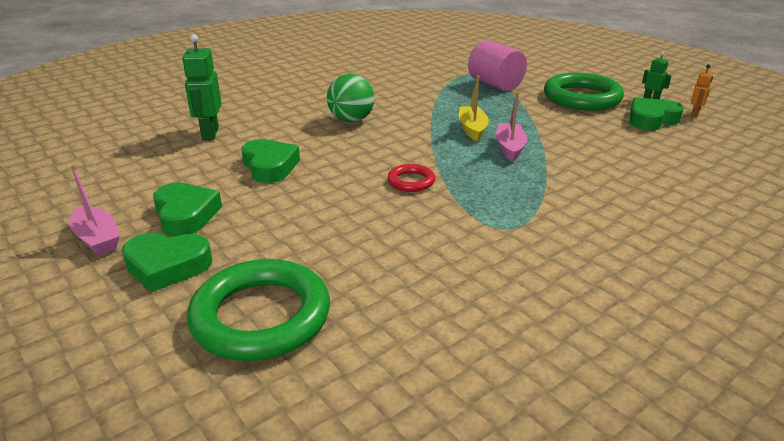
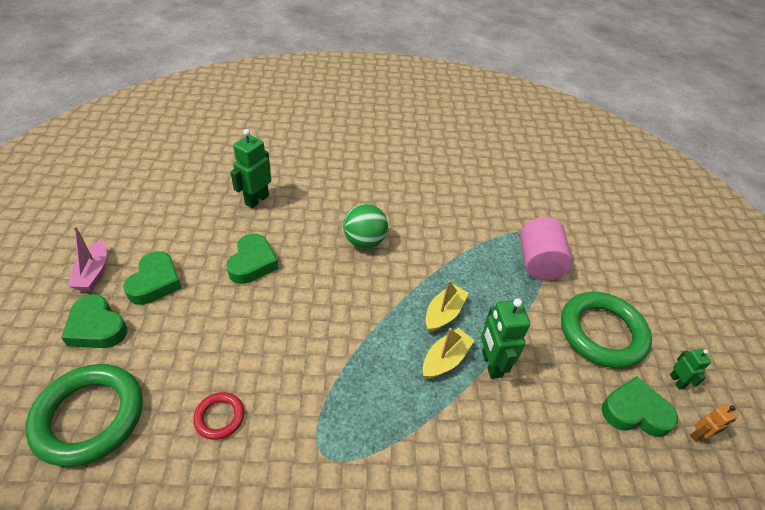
camera: 35 degrees right, 15 degrees up
(411, 181) = (322, 347): red ring -> red ring (219, 417)
(509, 148) = (445, 359): pink boat -> yellow boat
(542, 137) = (491, 364): none -> green robot

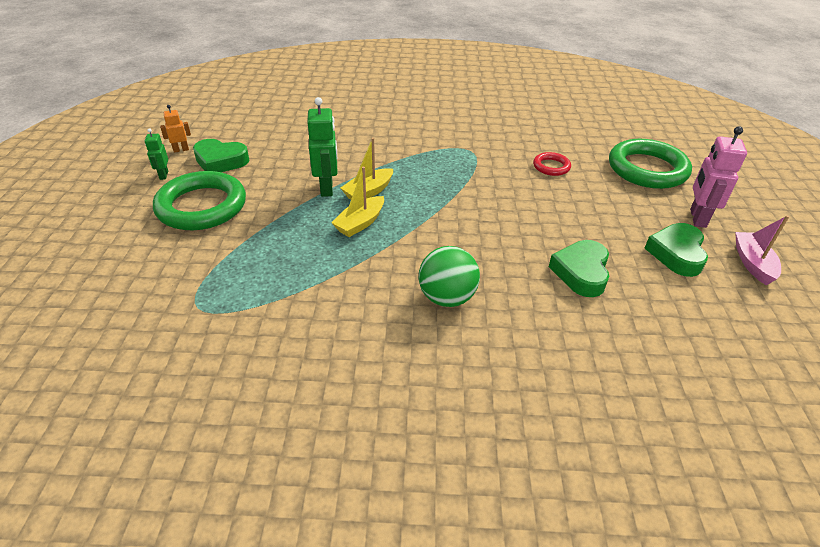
camera: 175 degrees left, 5 degrees down
(97, 327) = (697, 218): green heart -> pink robot
(256, 200) = (622, 363): green robot -> none
(539, 263) = (221, 270): pink cylinder -> none

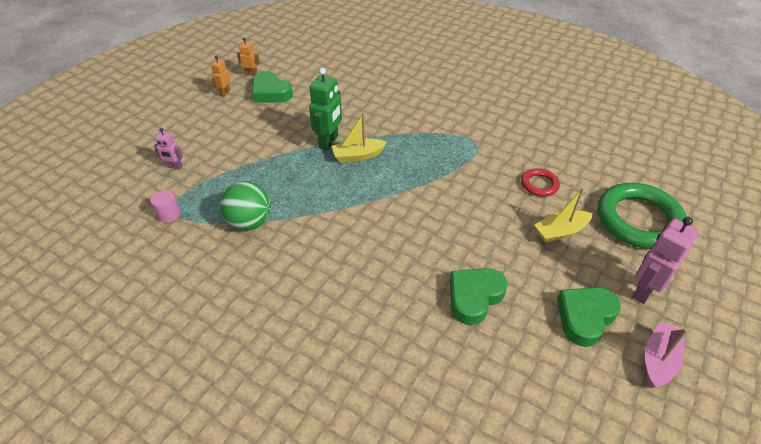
camera: 30 degrees right, 5 degrees up
(163, 175) = (224, 93): green robot -> orange robot
(163, 265) = (174, 167): none -> pink robot
(199, 315) = (169, 214): none -> pink cylinder
(202, 206) = (231, 128): green ring -> none
(360, 223) = (329, 182): yellow boat -> yellow boat (560, 232)
(447, 298) = (343, 272): green ball -> green ball (250, 222)

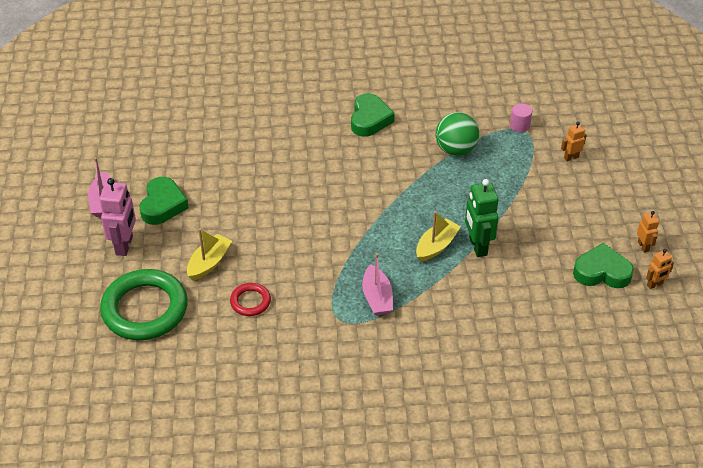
camera: 145 degrees right, 0 degrees up
(174, 167) = (571, 157): pink robot -> orange robot
(436, 144) = (377, 297): none -> pink boat
(474, 297) = (248, 181): green heart -> green heart (369, 119)

